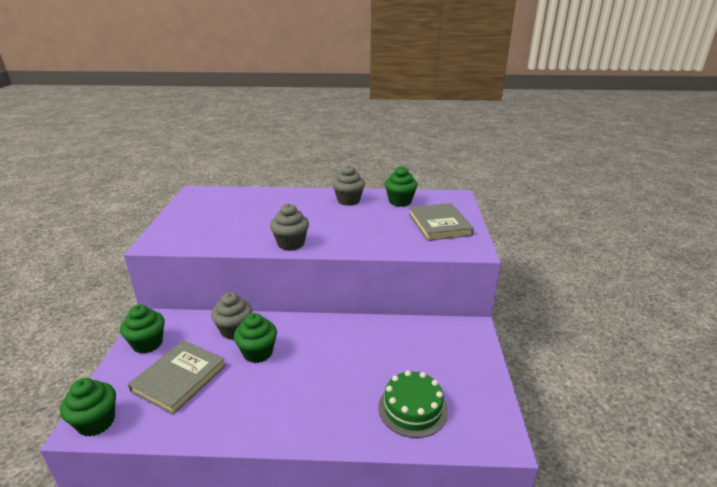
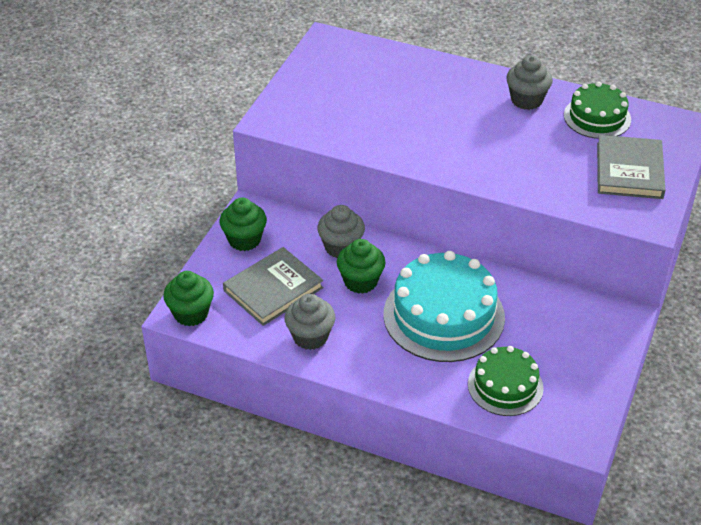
camera: 20 degrees right, 15 degrees up
(291, 244) = (426, 159): grey cupcake -> grey cupcake (310, 337)
(337, 362) = (443, 315): none -> turquoise cake
(400, 201) = (597, 117): green cupcake -> green cake

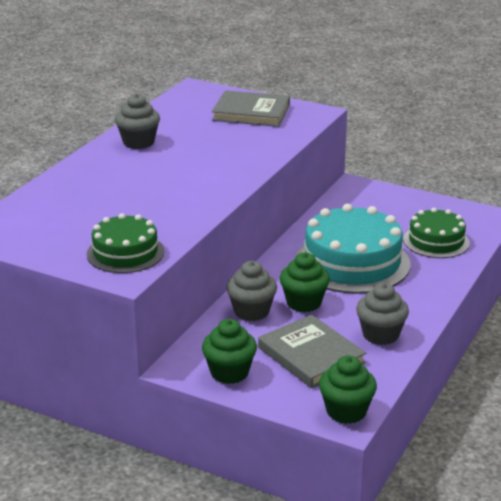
camera: 85 degrees left, 15 degrees down
(597, 117) = (175, 117): green cake -> green cake (125, 253)

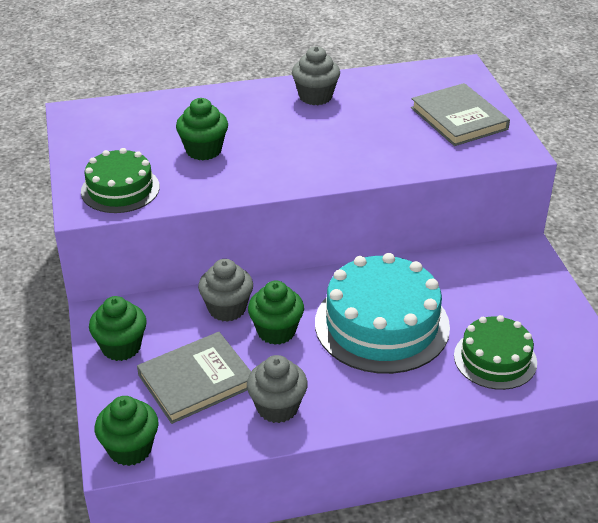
camera: 50 degrees right, 10 degrees up
(132, 204) = (203, 150): none -> green cupcake
(311, 355) = (196, 380): grey book -> grey book turned 45 degrees clockwise

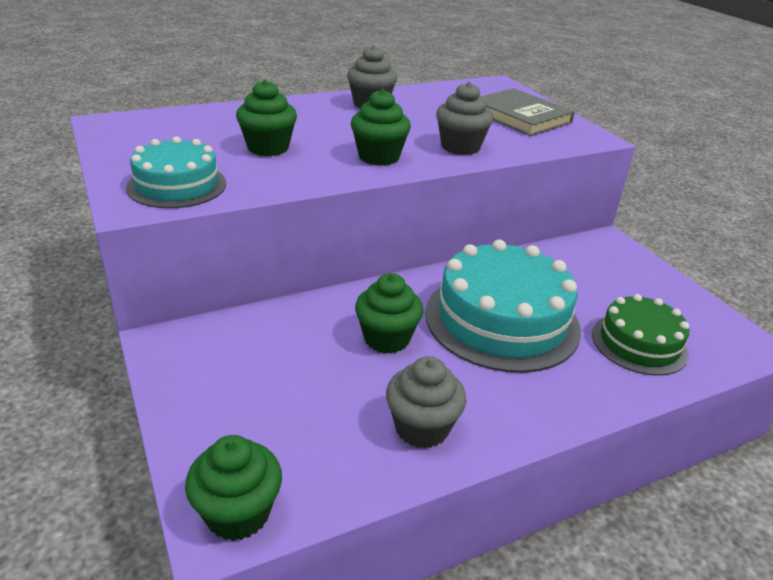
camera: 15 degrees left, 5 degrees down
(120, 189) = (177, 185): green cake -> turquoise cake
(121, 347) = (198, 376): green cupcake -> green cupcake (379, 157)
(196, 380) = (307, 406): grey book -> none
(227, 309) = (320, 320): grey cupcake -> grey cupcake (460, 147)

